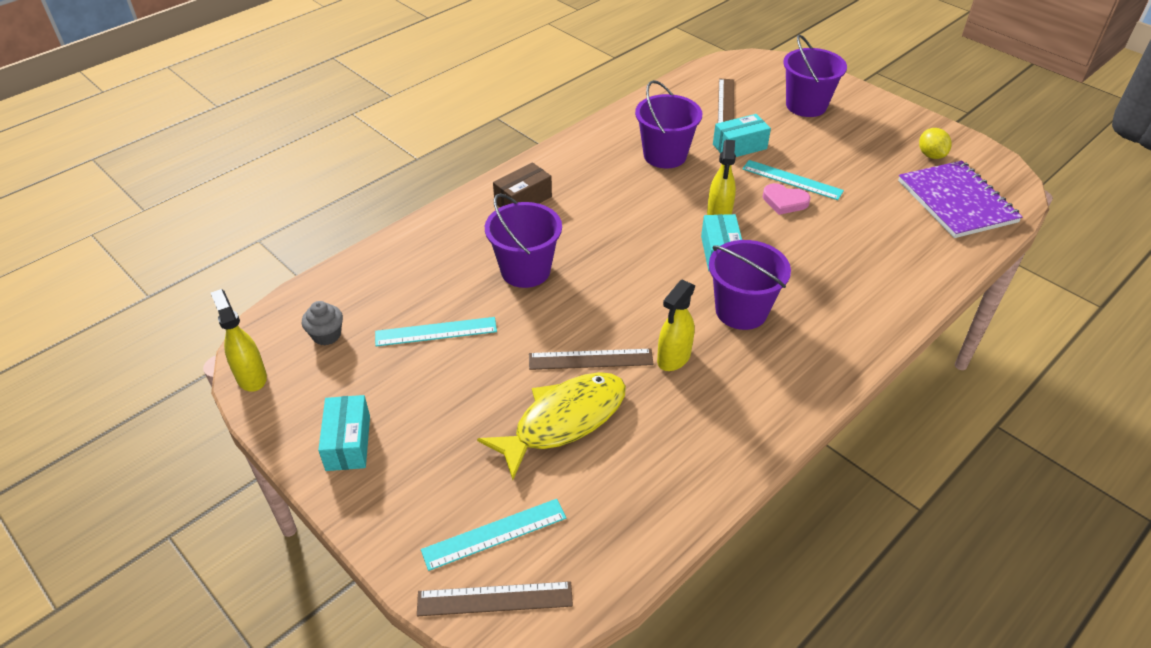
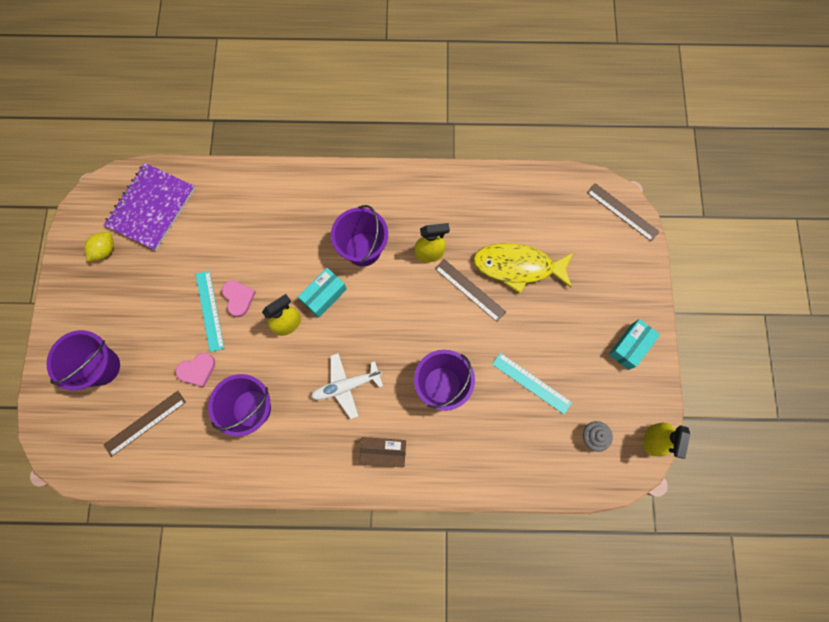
camera: 135 degrees left, 30 degrees up
(494, 534) = (599, 239): turquoise ruler -> none
(611, 214) = (346, 386): none -> white plane
(739, 146) = (197, 370): turquoise box -> pink heart

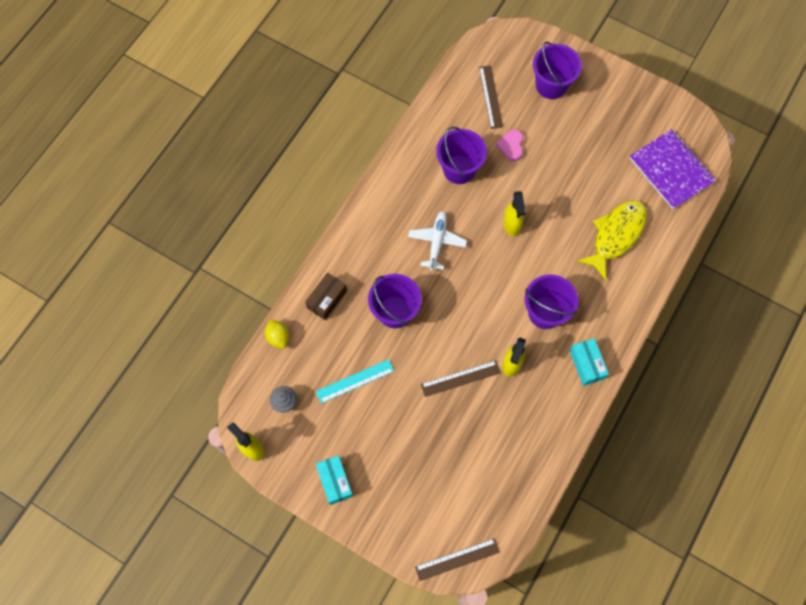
camera: 120 degrees right, 5 degrees down
(105, 250) = (649, 123): yellow lemon -> yellow lemon (278, 337)
(210, 310) = (555, 175): turquoise ruler -> none
(238, 298) = (554, 199): pink heart -> none
(324, 295) = (521, 262): turquoise box -> turquoise box (586, 364)
(383, 452) = (371, 243): brown box -> brown box (327, 299)
(518, 267) = (458, 431): yellow fish -> yellow fish (615, 235)

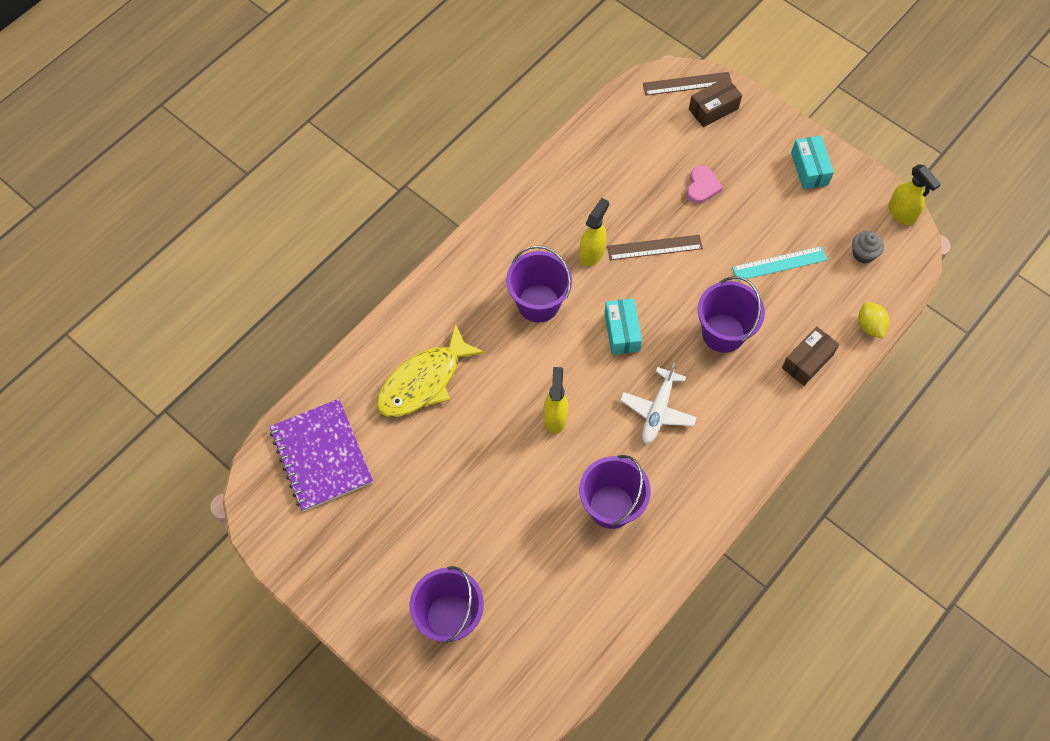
camera: 170 degrees left, 5 degrees down
(428, 533) = (713, 109): none -> brown box
(490, 97) = (544, 613): brown ruler -> none
(511, 146) = (531, 529): pink heart -> pink heart (702, 187)
(586, 364) = (504, 239): turquoise box -> turquoise box (621, 332)

